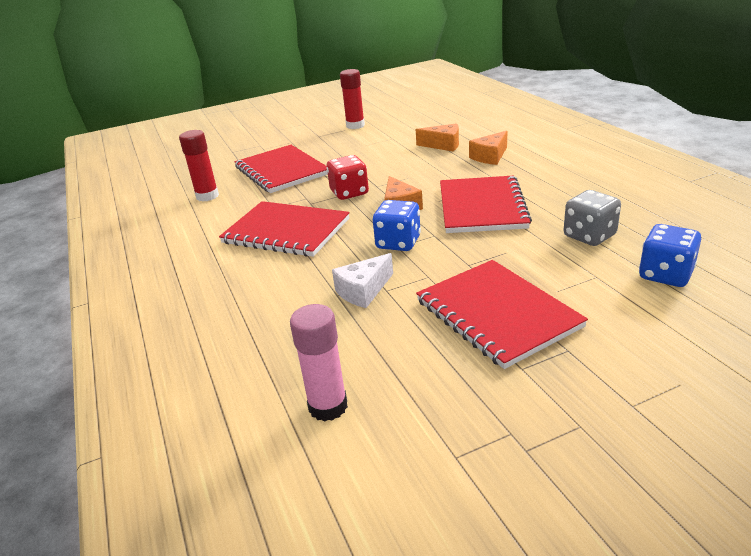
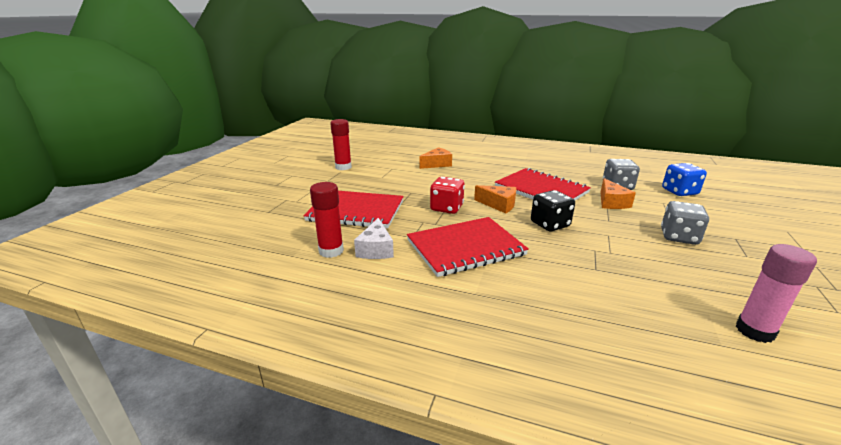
camera: 50 degrees left, 5 degrees down
(363, 291) = (602, 259): white cheese -> white cheese (376, 249)
(398, 243) = (550, 224): blue dice -> black dice
(490, 156) = (480, 163): orange cheese -> orange cheese (611, 202)
(497, 314) = (679, 237): red notebook -> grey dice

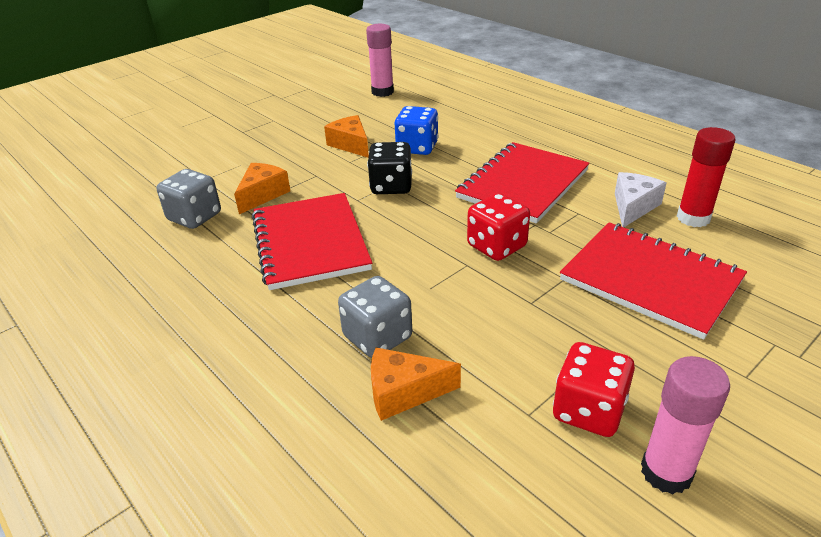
camera: 150 degrees left, 10 degrees up
(343, 167) = (666, 472): red glue stick -> pink glue stick
(372, 172) = (588, 410): none -> red dice
(465, 247) = (523, 184): red notebook -> red notebook turned 60 degrees counterclockwise
(499, 205) = (413, 231): orange cheese -> orange cheese (351, 144)
(679, 192) = (145, 187): blue dice -> blue dice (417, 147)
(679, 237) = (289, 143): grey dice -> grey dice (377, 337)

